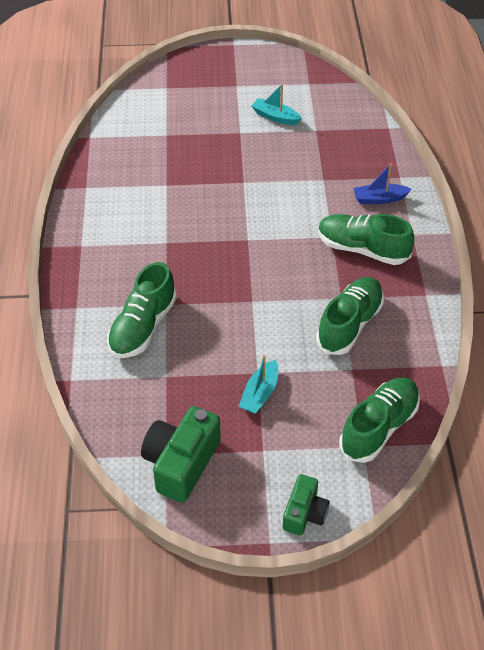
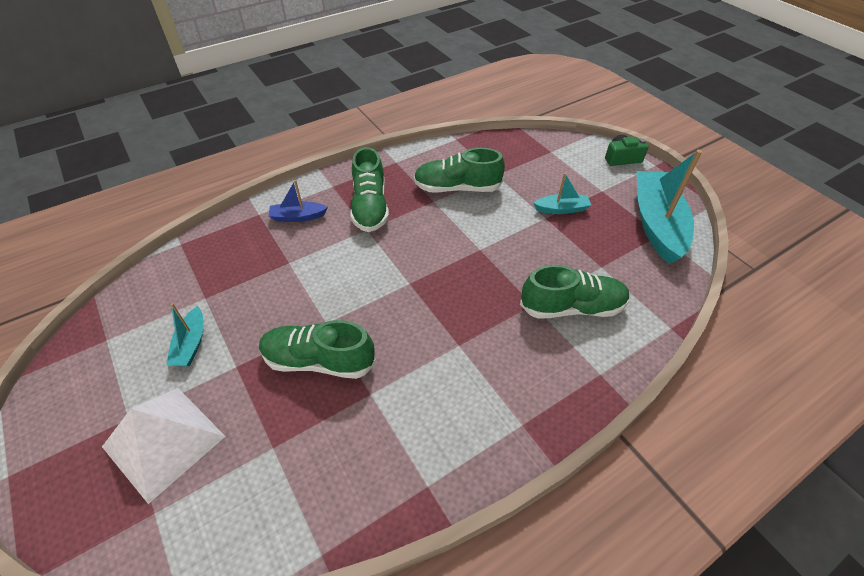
camera: 120 degrees left, 0 degrees up
(181, 463) = (656, 224): green camera -> turquoise boat
(208, 96) = (164, 441): none -> white pyramid
(379, 199) = (298, 217): blue boat -> blue boat turned 120 degrees clockwise
(379, 427) = (531, 149): green shoe -> green shoe (319, 361)

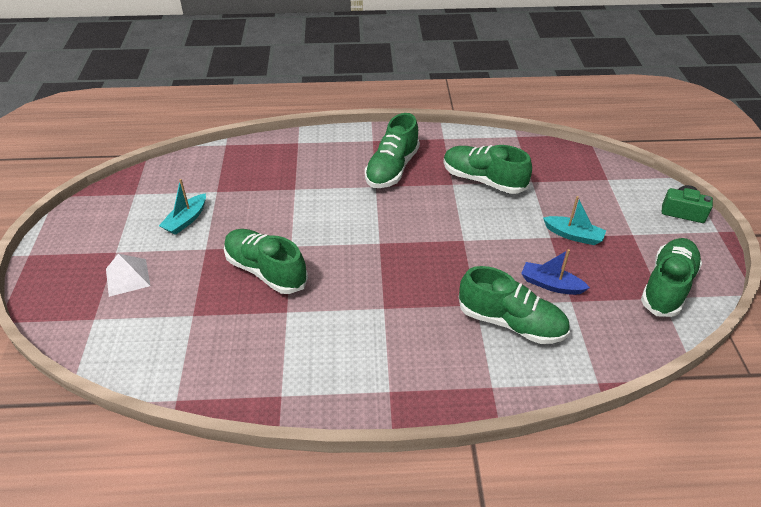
camera: 30 degrees right, 5 degrees down
(164, 441) = (127, 277): white pyramid -> white pyramid, size x0.57
(298, 217) = (326, 155): blue boat -> blue boat (550, 284)
(656, 224) = (667, 286): turquoise boat -> green shoe

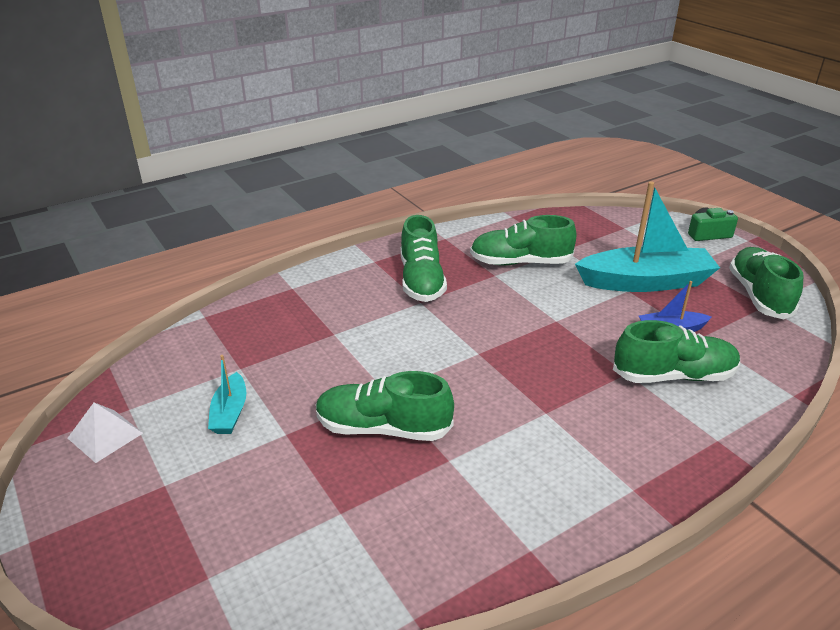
camera: 30 degrees left, 10 degrees down
(127, 277) = (210, 507): white pyramid -> white pyramid (105, 435)
(573, 235) = (646, 282): turquoise boat -> turquoise boat, size x2.09

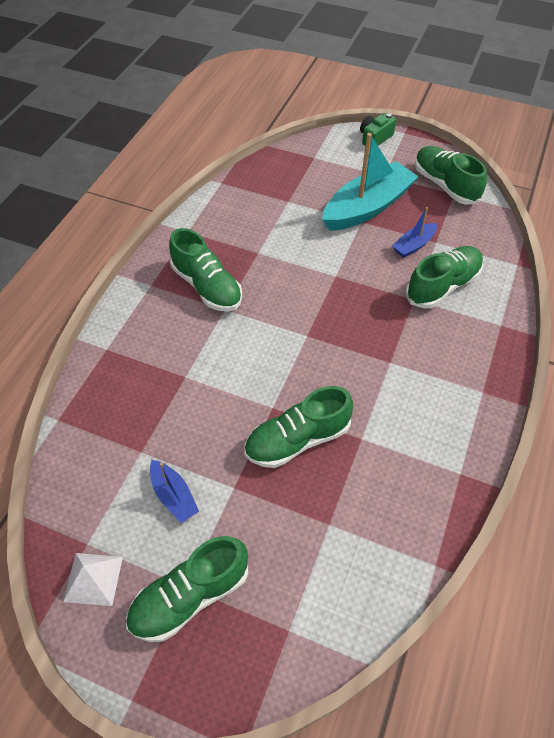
camera: 35 degrees left, 20 degrees up
(230, 412) = (174, 496): turquoise boat -> blue boat
(520, 262) = (267, 230): green shoe -> green shoe (190, 596)

